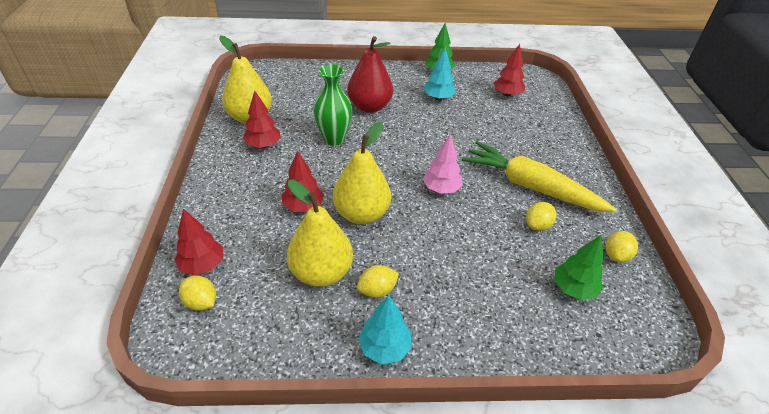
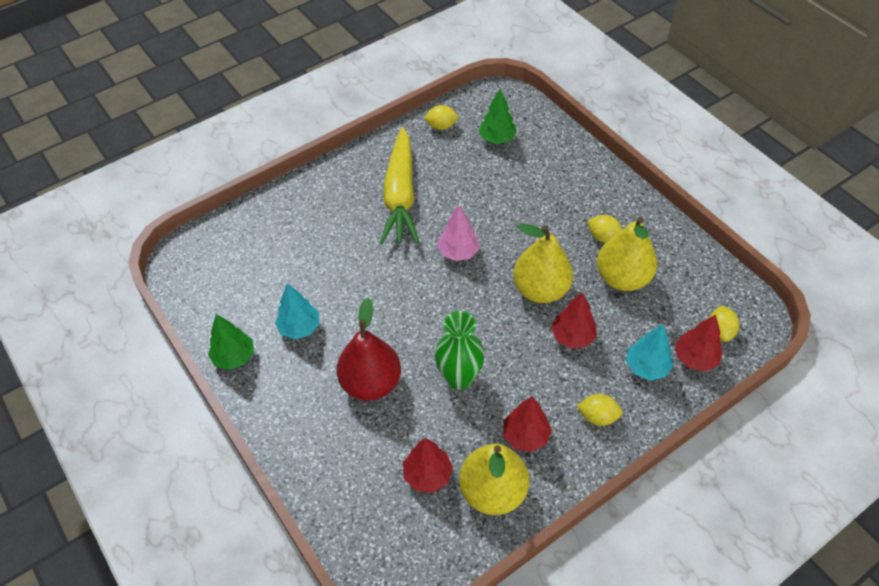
camera: 120 degrees left, 10 degrees up
(384, 348) = (640, 209): turquoise tree -> turquoise tree (646, 367)
(507, 94) = (242, 269): red tree -> red tree (427, 475)
(537, 225) = (448, 176): yellow lemon -> yellow lemon (597, 416)

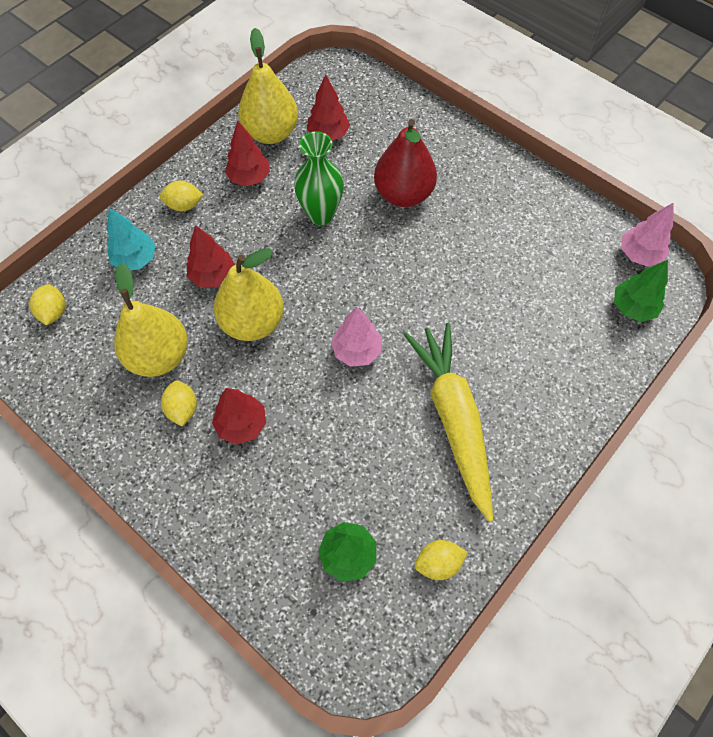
camera: 165 degrees right, 10 degrees up
(188, 282) = (639, 254): none -> pink tree
(234, 357) = (543, 192): green tree -> green tree (632, 307)
(300, 327) = (495, 231): turquoise tree -> none
(603, 237) = (182, 409): yellow lemon -> yellow lemon turned 60 degrees clockwise
(695, 358) = (84, 278): red tree -> red tree (242, 424)

